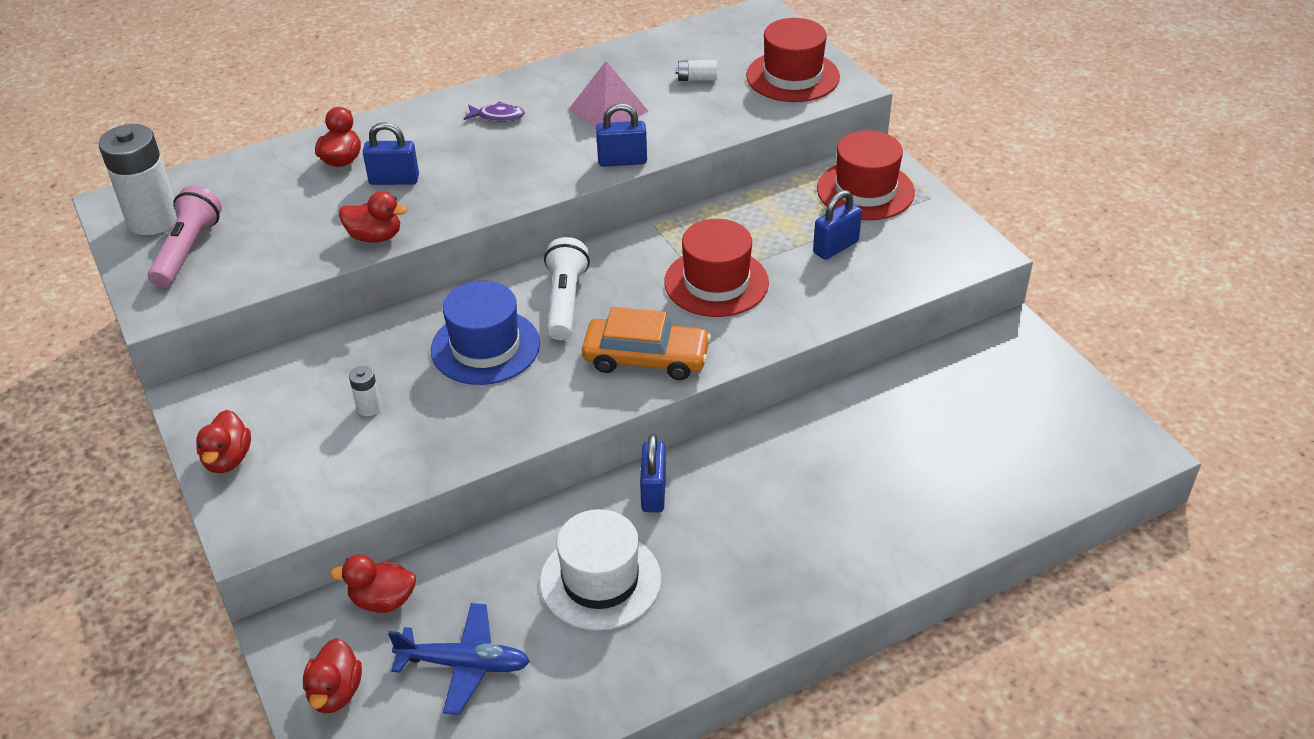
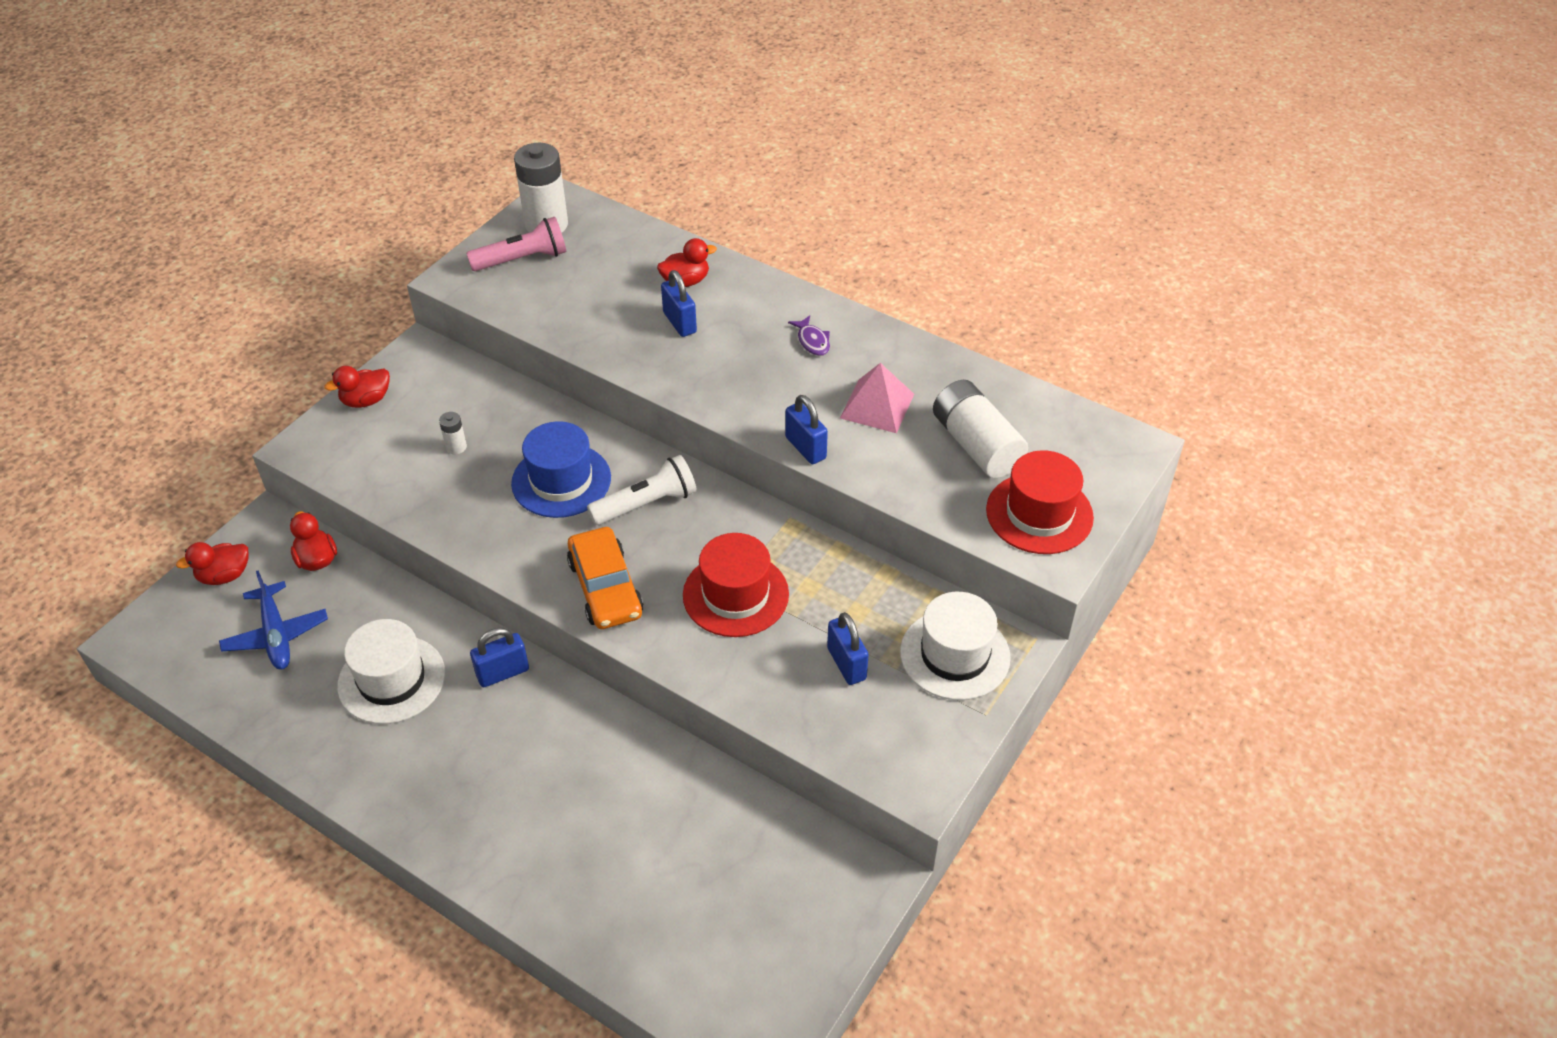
camera: 60 degrees right, 5 degrees up
(375, 237) = (600, 347): red duck -> none
(696, 79) = (976, 445): white battery -> white battery, size x2.28
(835, 247) = (846, 664): blue padlock -> blue padlock turned 45 degrees clockwise
(865, 190) = (955, 655): red hat -> white hat

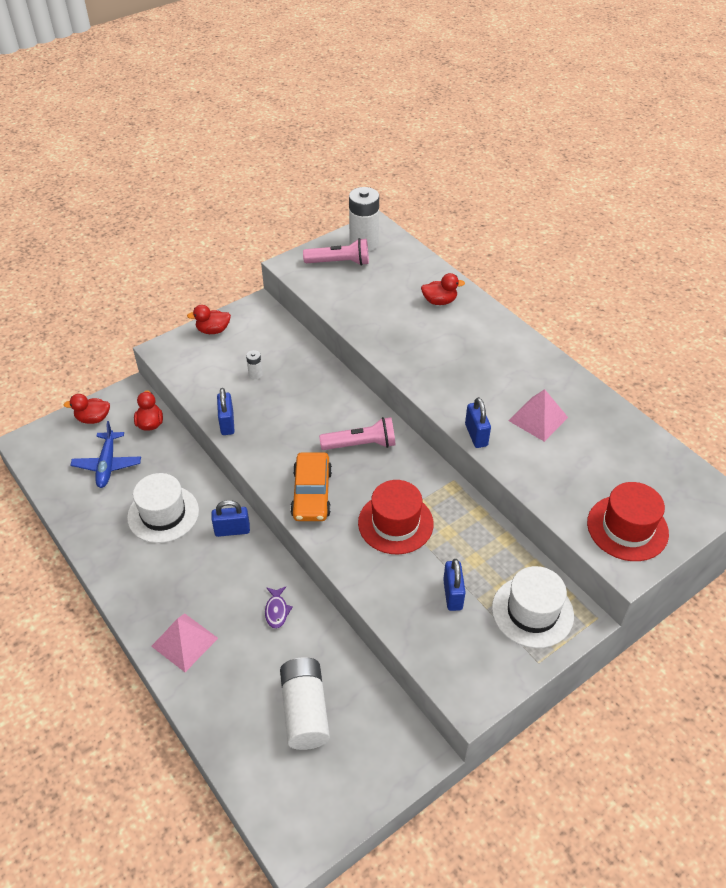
camera: 20 degrees right, 0 degrees up
(498, 841) = (184, 642): none -> pink pyramid
(561, 480) = (312, 414): blue hat -> none
(646, 504) = (361, 444): white flashlight -> pink flashlight
(679, 322) = (424, 328): blue padlock -> blue padlock (227, 423)
(812, 341) = (510, 362): purple fish -> purple fish (277, 611)
(976, 445) = (599, 465): white battery -> white battery (305, 711)

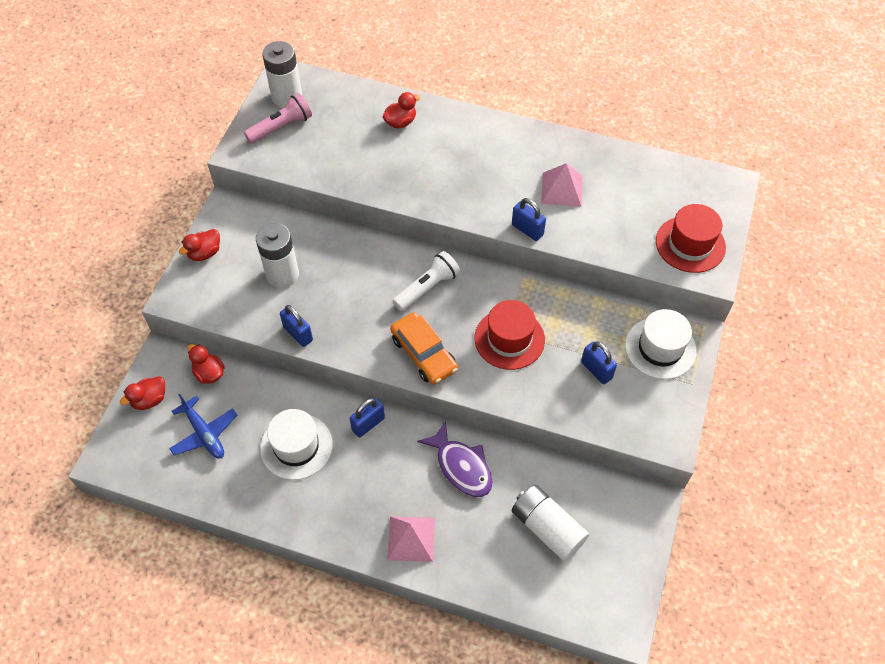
camera: 35 degrees left, 10 degrees up
(255, 374) = (282, 274): white battery -> white battery, size x2.28
(277, 611) = (461, 466): purple fish -> purple fish, size x1.94
(361, 444) = (427, 288): pink flashlight -> white flashlight

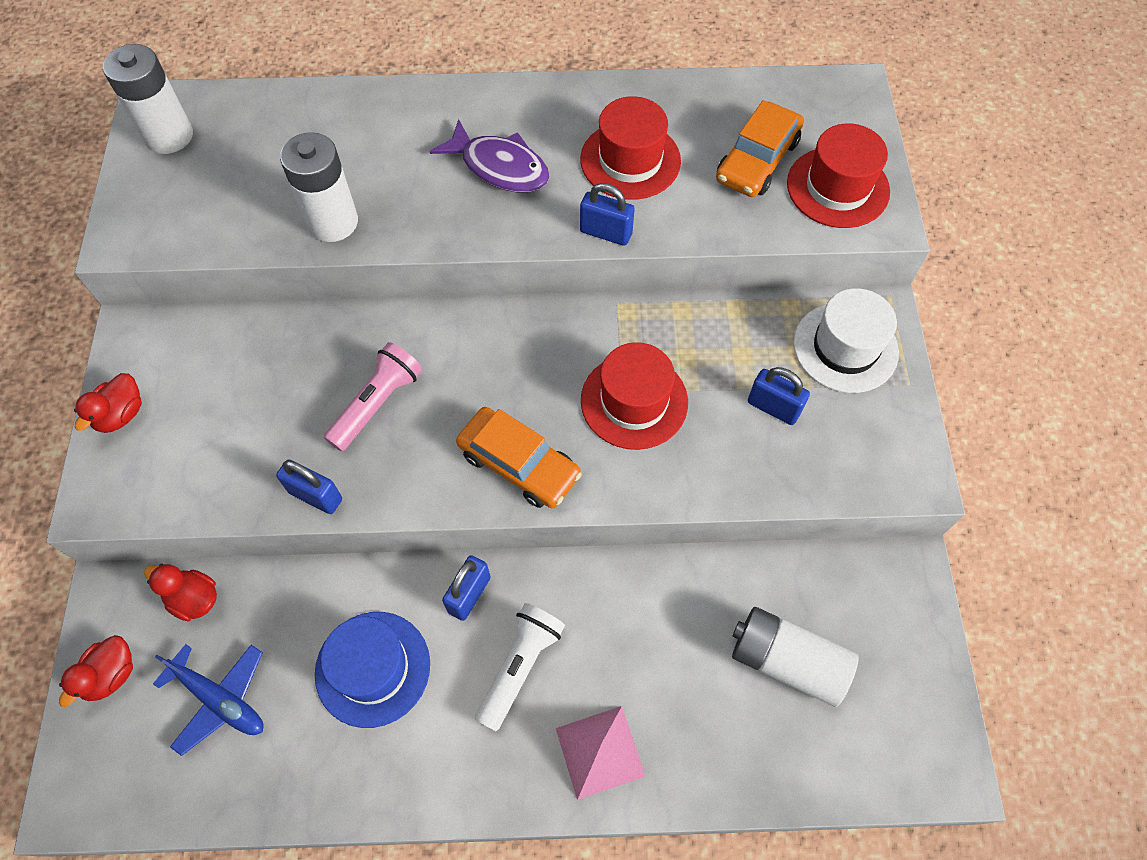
camera: 20 degrees left, 5 degrees up
(281, 127) = (176, 184): pink flashlight -> pink flashlight (377, 404)
(282, 274) = (257, 410): white battery -> white battery (333, 222)
(296, 446) = (373, 668): white hat -> blue hat
(400, 122) = (358, 127): red duck -> none
(427, 288) = (486, 363): white flashlight -> white flashlight (520, 667)
(461, 466) = (630, 612): purple fish -> purple fish (500, 167)
(561, 189) = (630, 160): pink pyramid -> red hat
(644, 212) = (757, 160): none -> orange car

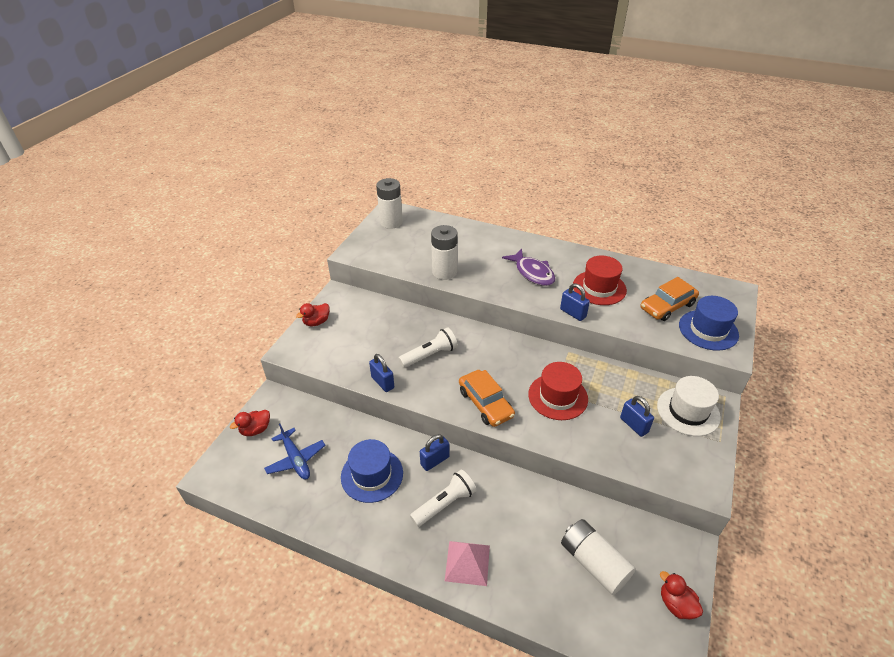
camera: 25 degrees right, 20 degrees down
(194, 599) = (307, 413): red duck -> red duck (676, 604)
(377, 404) = (429, 355): pink flashlight -> white flashlight
(837, 187) = (708, 330): red hat -> blue hat

